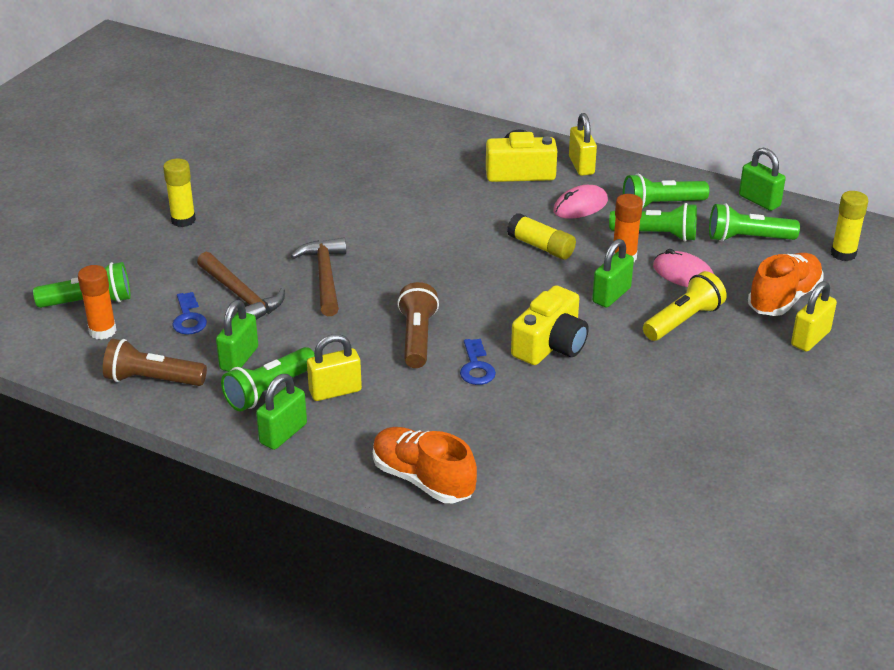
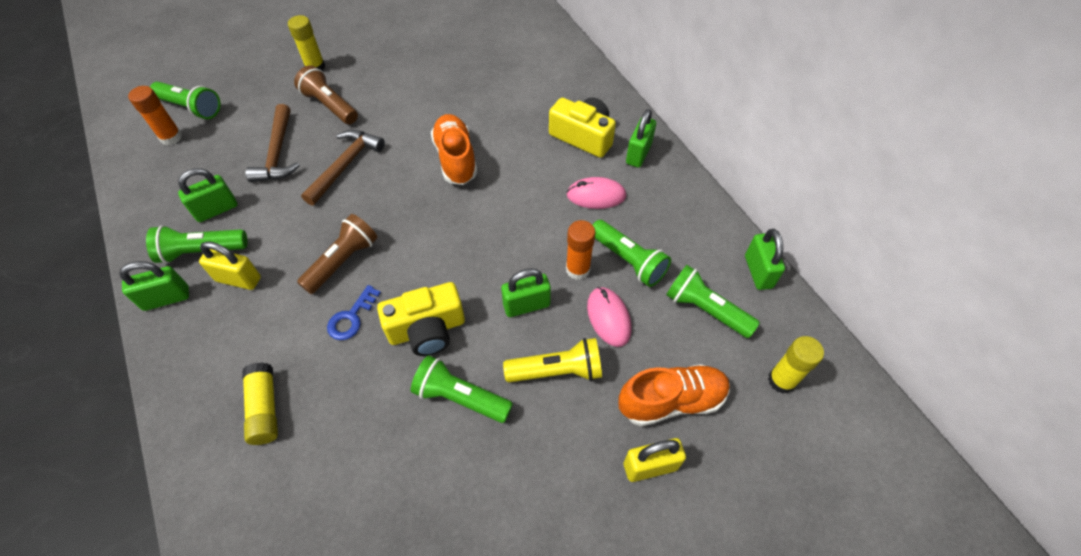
camera: 35 degrees right, 20 degrees up
(152, 380) = (150, 197): brown flashlight -> brown flashlight (330, 106)
(188, 318) = (227, 155): blue key -> none
(423, 479) = (198, 409): orange shoe -> orange shoe (455, 159)
(541, 247) = (523, 221): yellow glue stick -> yellow glue stick (265, 408)
(581, 165) = (638, 154): yellow padlock -> green padlock
(661, 205) = (664, 229): green flashlight -> green flashlight (460, 397)

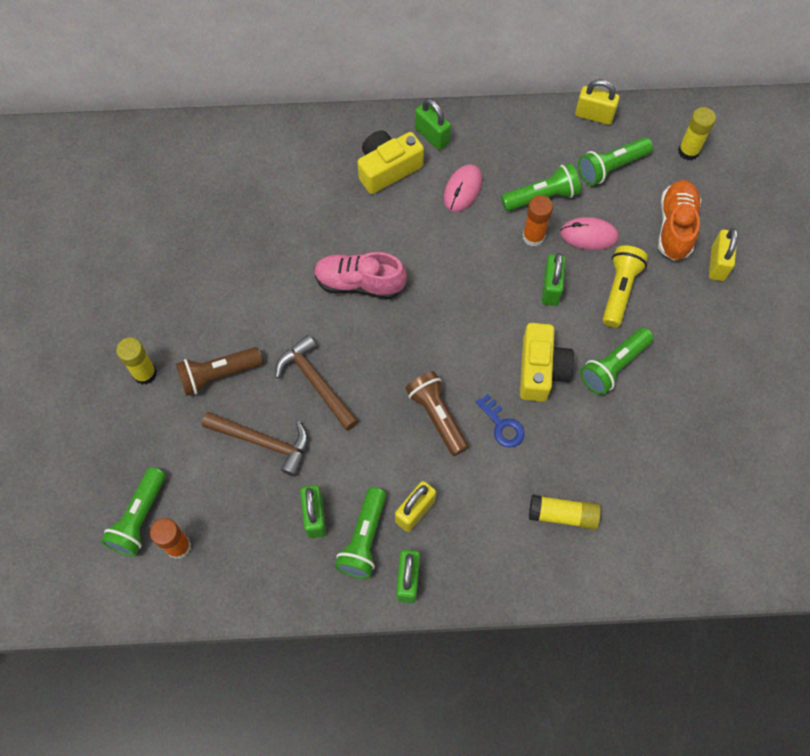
camera: 65 degrees left, 10 degrees up
(191, 108) = (139, 518): green flashlight -> green flashlight turned 150 degrees clockwise
(455, 159) = (359, 283): orange shoe -> pink shoe
(758, 272) = (594, 115): green padlock -> yellow padlock

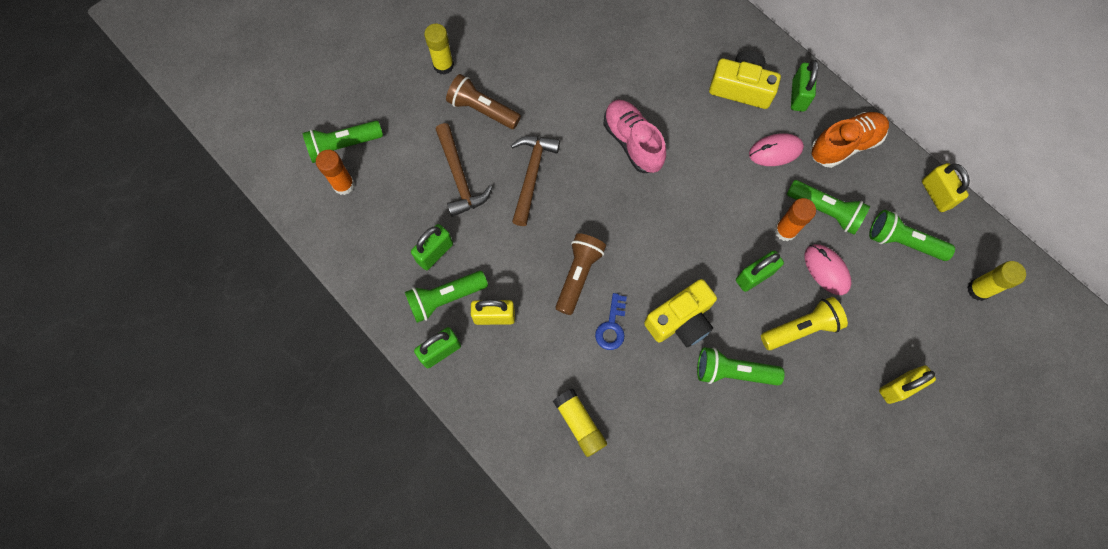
camera: 50 degrees right, 5 degrees up
(675, 227) = (899, 330): orange shoe -> orange shoe (845, 145)

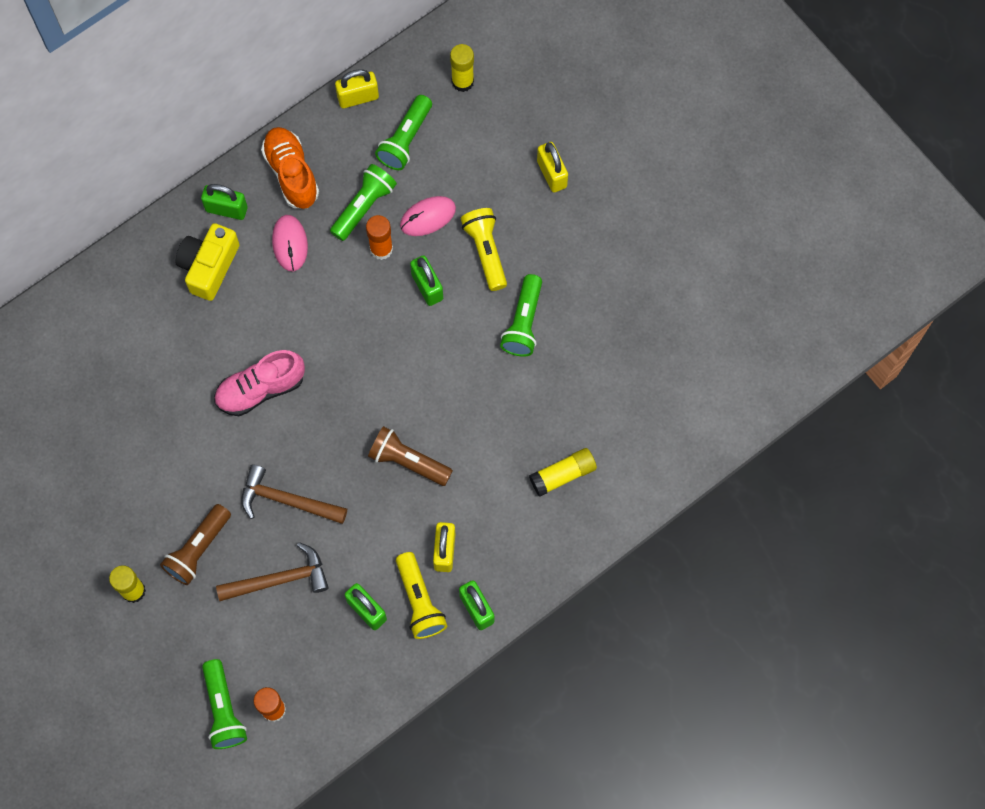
camera: 85 degrees left, 0 degrees up
(445, 298) = (419, 601): green flashlight -> yellow flashlight
(611, 326) = (466, 433): blue key -> none
(680, 320) = (466, 365): yellow camera -> none

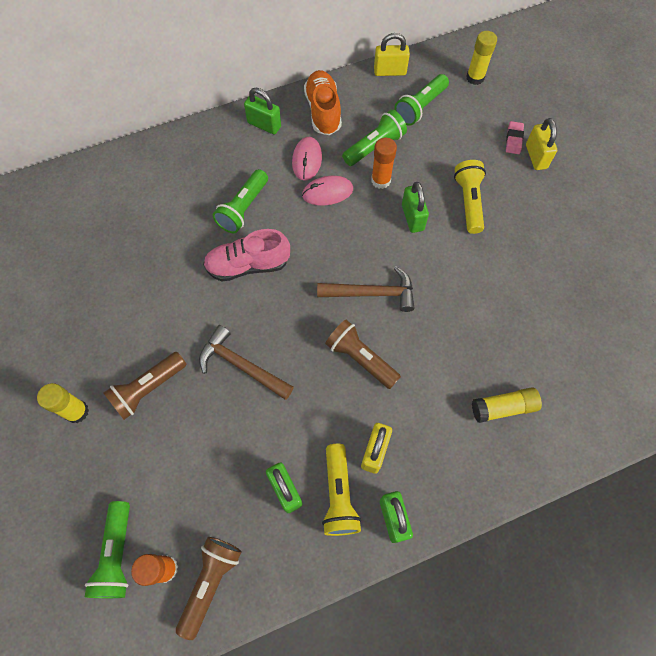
camera: 15 degrees right, 5 degrees down
(209, 266) = (236, 162): yellow camera -> none
(279, 579) = (212, 437): brown hammer -> brown hammer (372, 293)
(320, 710) = (210, 582): none -> brown flashlight
(428, 217) = (425, 165): pink mouse -> pink mouse (327, 192)
(523, 157) = (513, 139): none -> pink eraser
(523, 322) = (490, 265): green flashlight -> green flashlight (243, 208)

